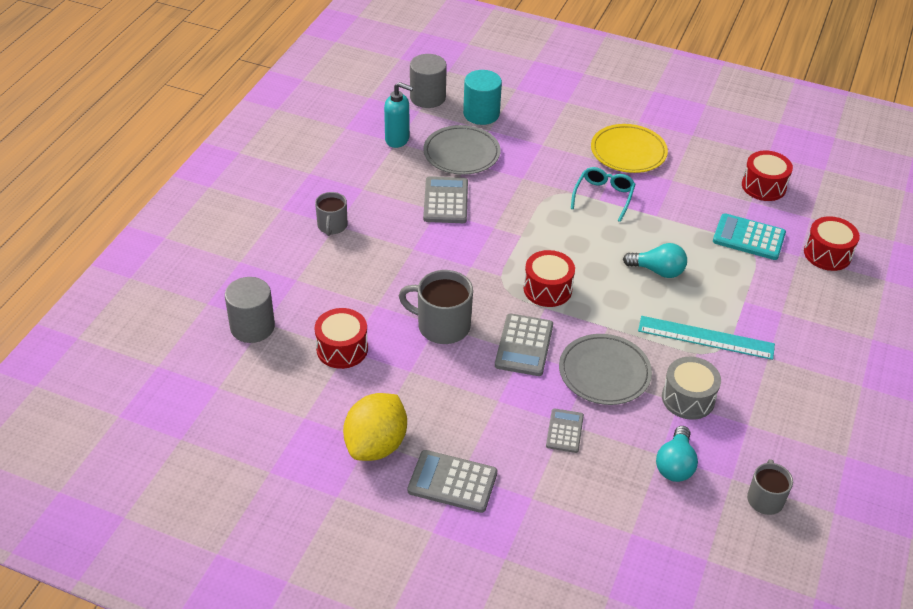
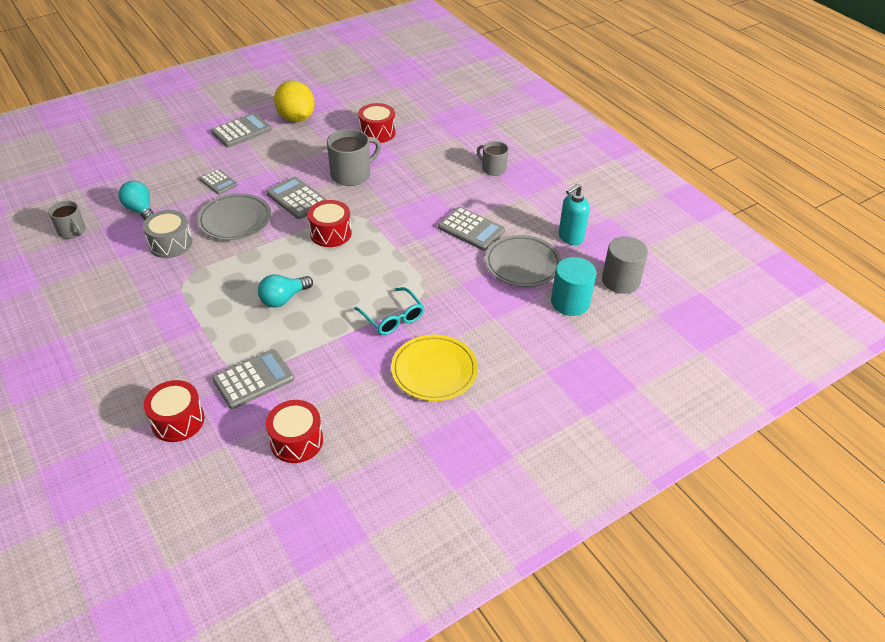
camera: 125 degrees right, 0 degrees up
(252, 327) = (430, 110): grey cylinder -> none
(706, 337) = (200, 284): turquoise ruler -> none
(748, 238) = (253, 379): turquoise calculator -> grey calculator

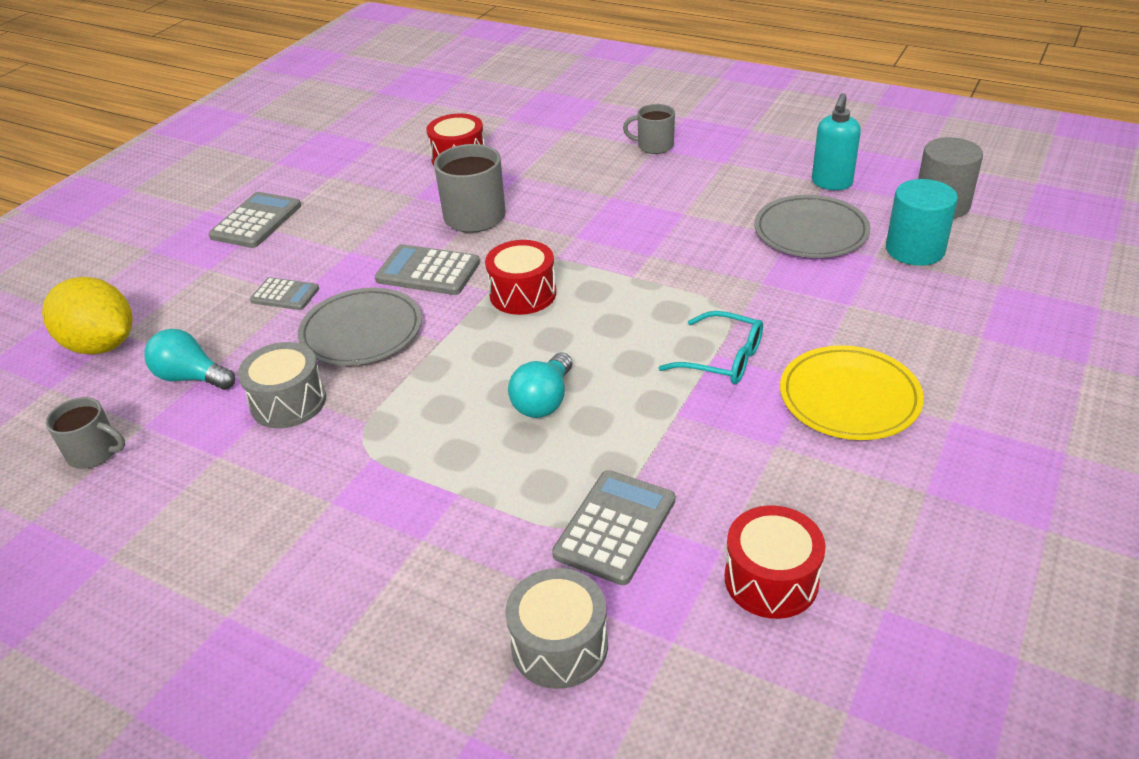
camera: 25 degrees left, 5 degrees down
(178, 421) = (559, 645): red drum -> grey drum
(296, 118) = (324, 180): yellow lemon -> yellow lemon (102, 345)
(471, 229) = (704, 219): grey calculator -> none

